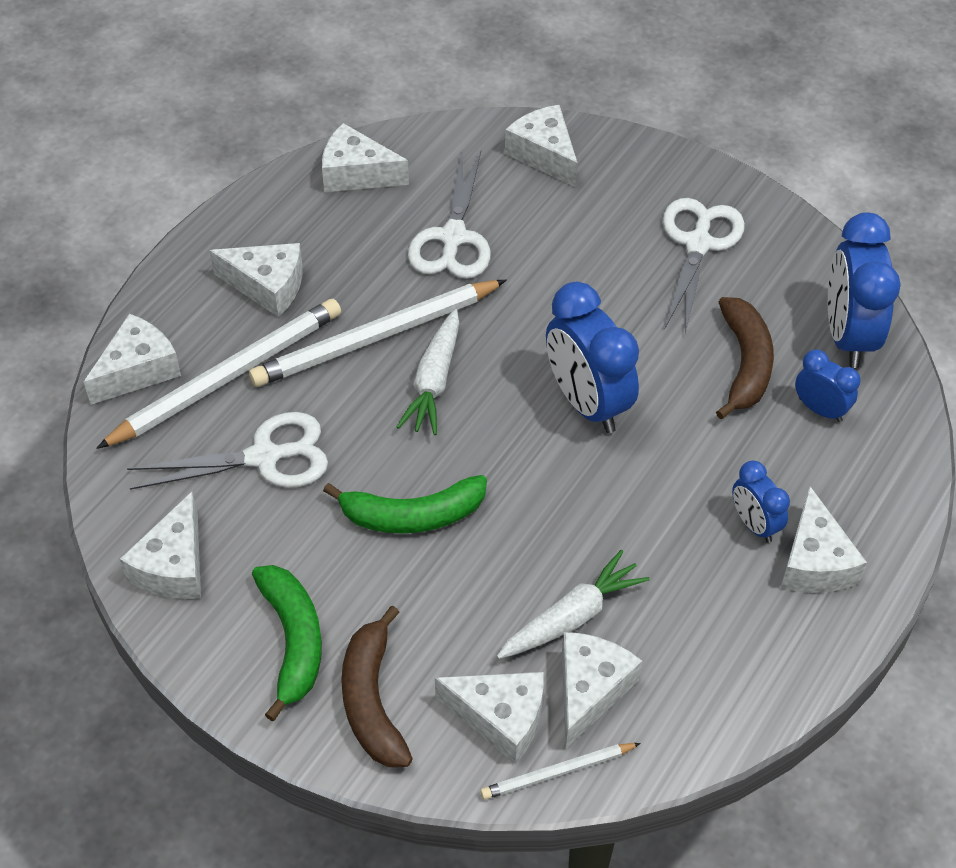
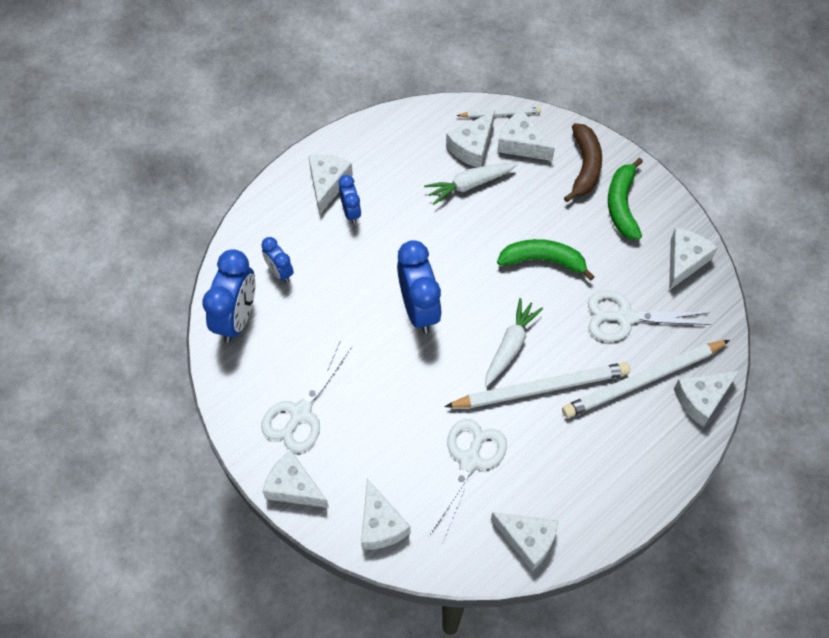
camera: 165 degrees left, 10 degrees up
(267, 286) = (608, 448): white cheese -> white cheese (293, 487)
(745, 364) = (310, 312): brown banana -> none

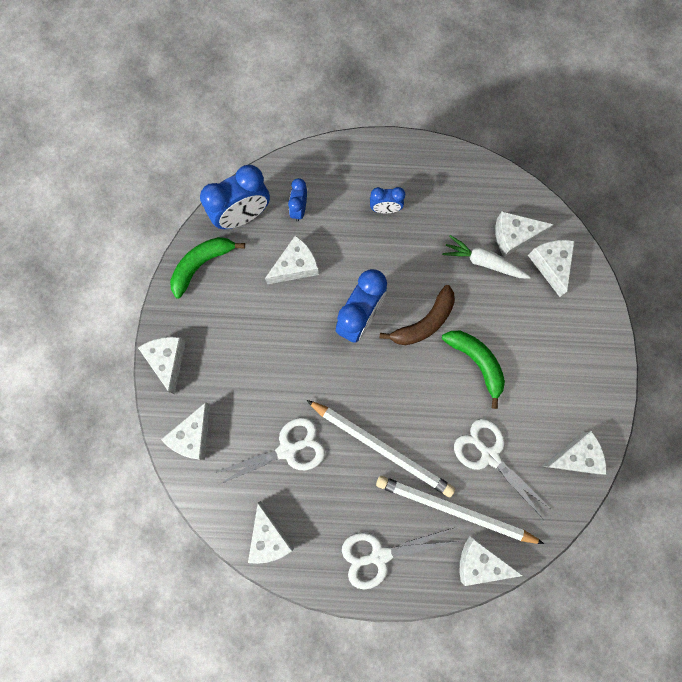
camera: 45 degrees right, 15 degrees up
(300, 413) = (218, 316): white scissors -> white scissors (380, 555)
(328, 184) = (390, 176): white cheese -> white cheese (295, 266)
(351, 212) = (385, 209): blue clock -> blue clock turned 60 degrees clockwise
(500, 114) = (559, 229): white pencil -> none
(510, 346) = (392, 400): white carrot -> none
(585, 166) = (578, 322): brown banana -> brown banana (424, 323)
(622, 204) = (575, 374): green banana -> green banana (202, 264)

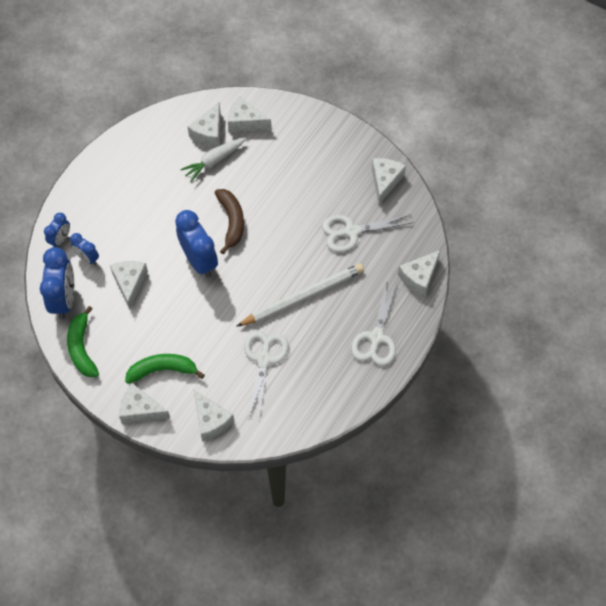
camera: 60 degrees left, 15 degrees down
(269, 537) = (319, 405): white cheese -> none
(385, 209) = (129, 201): blue clock -> blue clock (60, 240)
(454, 510) = (374, 274): white pencil -> none
(477, 362) = (282, 204): green banana -> green banana (163, 370)

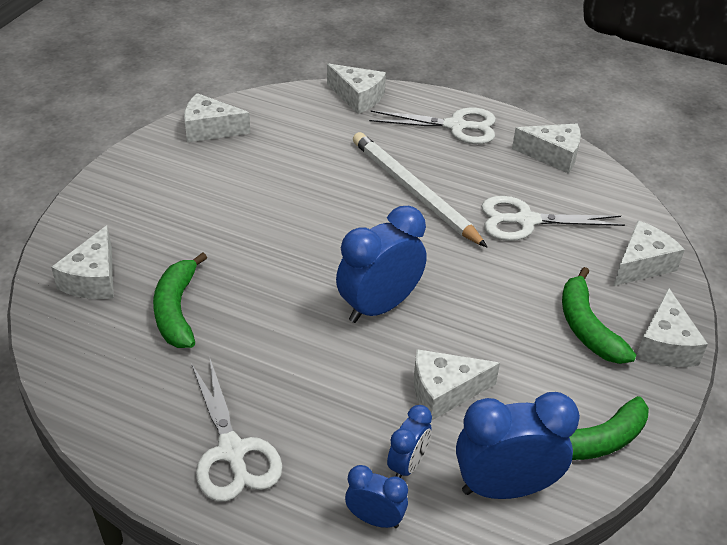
camera: 100 degrees left, 20 degrees down
(209, 132) = (113, 323): white cheese -> white cheese (553, 155)
(214, 161) = (176, 310): white carrot -> green banana
(232, 222) = (298, 276): brown banana -> none
(352, 232) = (298, 154): white scissors -> white scissors (232, 451)

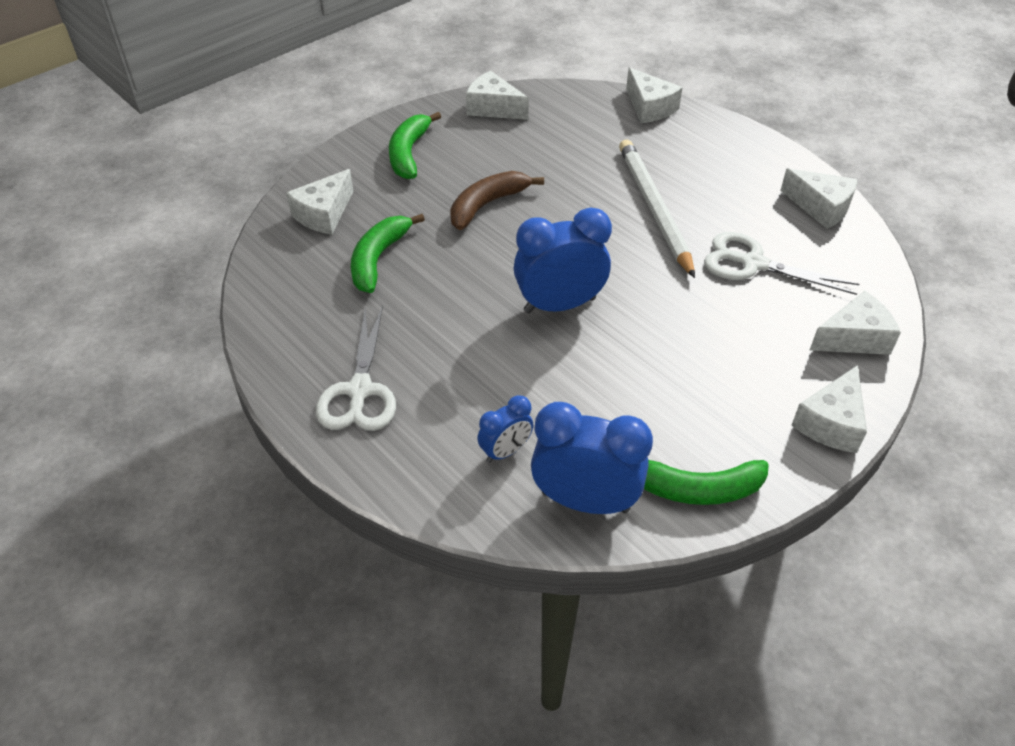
camera: 25 degrees right, 5 degrees up
(256, 227) = (487, 205): none -> brown banana
(375, 519) = (450, 487): blue clock -> none
(444, 391) = (577, 398): white cheese -> none
(455, 126) = (733, 156): white scissors -> none
(587, 327) = (756, 381): green banana -> green banana (409, 153)

